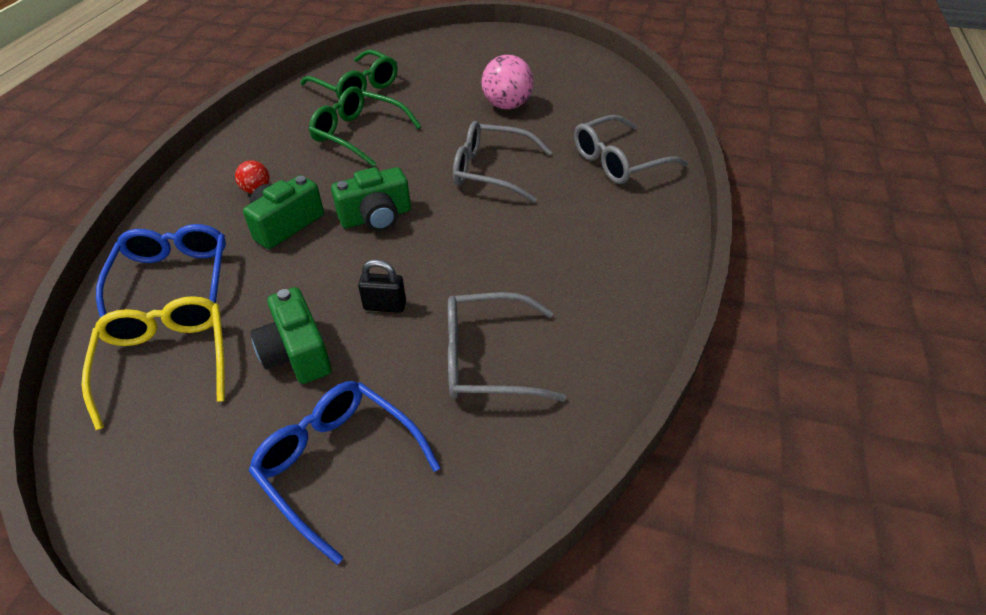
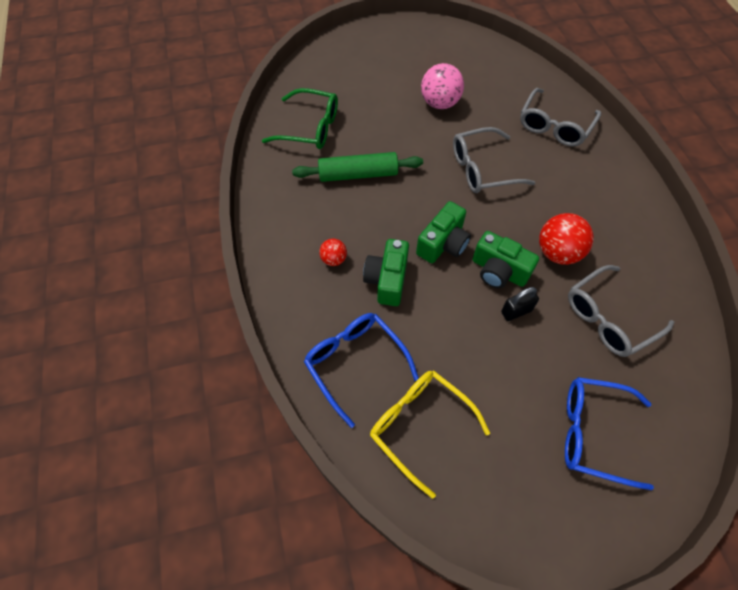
camera: 30 degrees left, 15 degrees up
(297, 353) = (496, 374): green camera -> green camera (498, 271)
(358, 134) = (358, 174): green glasses -> green rolling pin
(494, 273) = (557, 253): none -> red ball

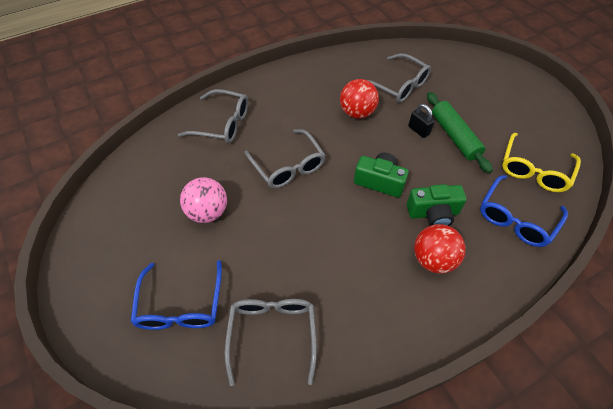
camera: 105 degrees left, 5 degrees down
(310, 128) = (272, 334): green glasses -> grey glasses
(334, 259) = (433, 259): red ball -> red ball, size x1.83
(358, 174) = (326, 264): green rolling pin -> green rolling pin (454, 136)
(498, 271) = (389, 143): green camera -> none
(593, 433) = (481, 89): blue glasses -> blue glasses (181, 305)

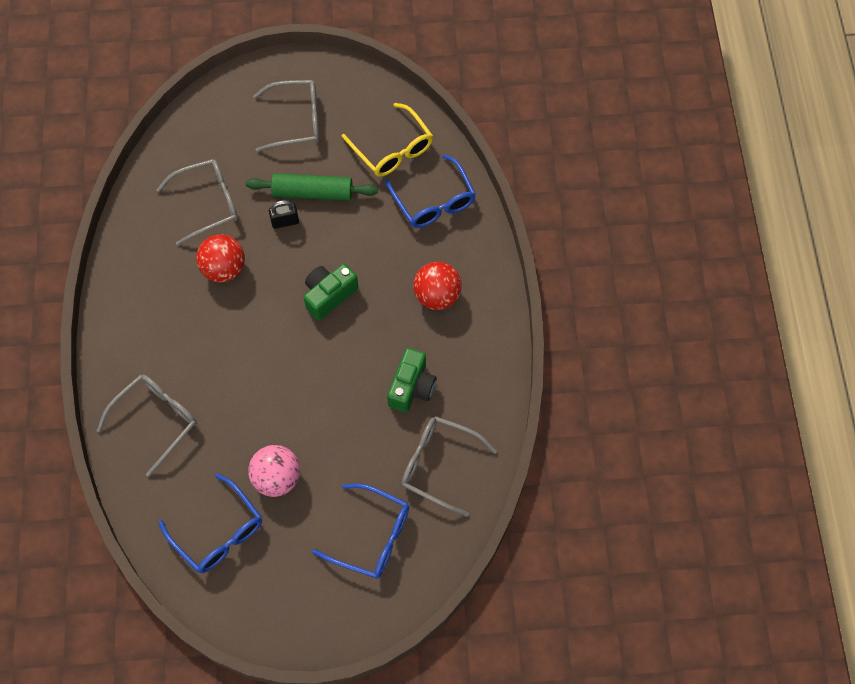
camera: 65 degrees left, 10 degrees up
(149, 193) = (218, 532): none -> blue glasses
(288, 166) = (260, 375): grey glasses -> grey glasses (296, 121)
(433, 213) = (391, 268): green camera -> green camera (412, 387)

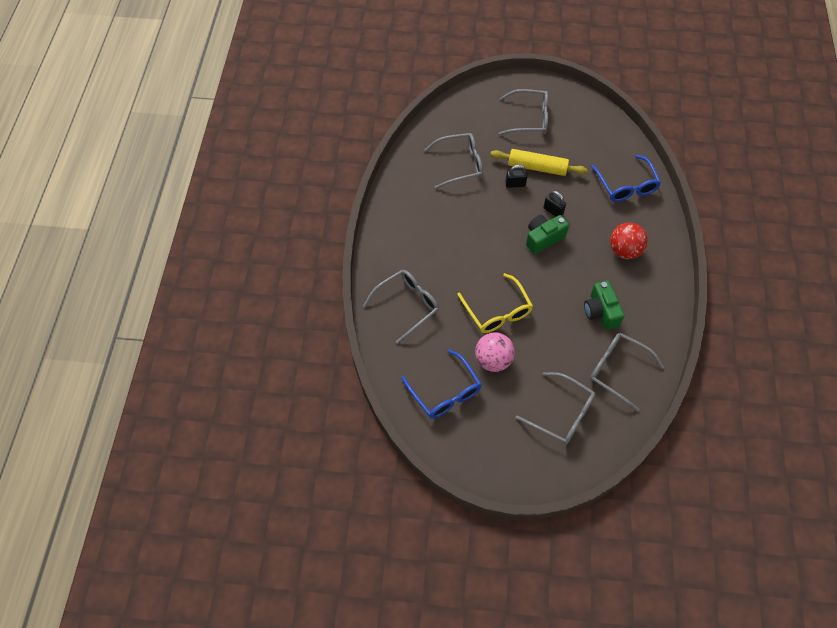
camera: 10 degrees right, 5 degrees down
(224, 269) = (467, 209): red ball -> none
(313, 192) = (537, 167): green rolling pin -> yellow rolling pin
(339, 253) = (553, 211): none -> black padlock
(371, 536) = (562, 414): blue glasses -> grey glasses
(392, 149) = (598, 147): yellow glasses -> yellow glasses (497, 311)
(412, 387) = (600, 312): green camera -> green camera turned 135 degrees clockwise

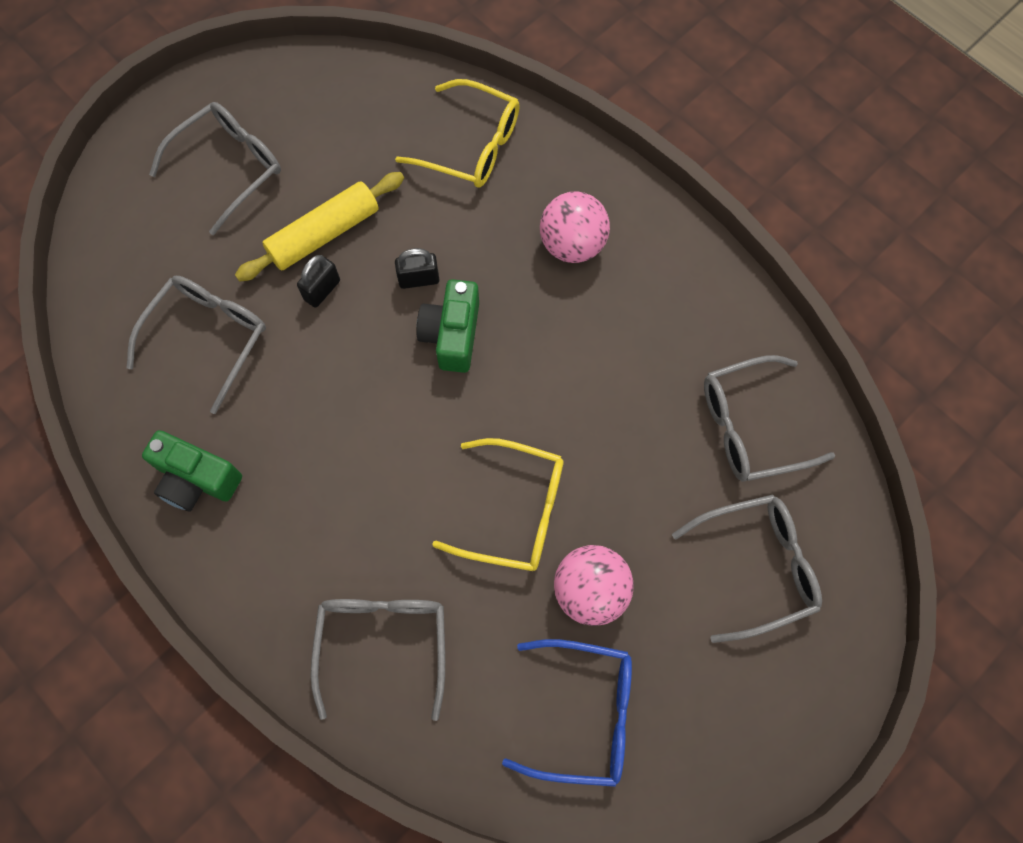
camera: 50 degrees left, 10 degrees up
(600, 312) = (640, 365): green camera -> green camera (196, 479)
(624, 250) = (572, 244): red ball -> pink ball
(626, 185) = (471, 145): blue glasses -> yellow glasses

